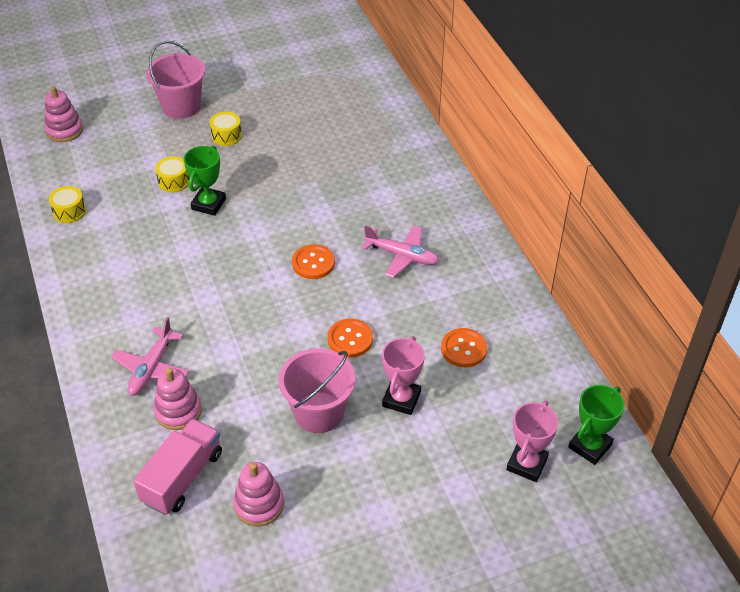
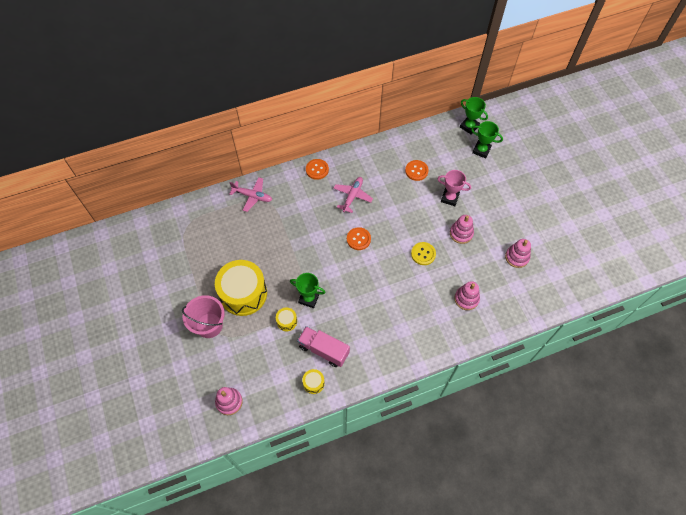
camera: 90 degrees left, 15 degrees up
(151, 368) = (439, 315): pink plane -> pink plane (252, 196)
(182, 477) = (506, 292): pink truck -> pink truck (323, 350)
(226, 136) = (243, 293): yellow drum -> yellow drum, size x2.36
(277, 351) = (423, 254): none -> yellow button
(319, 412) = (461, 233): pink bucket -> pink stacking toy
(350, 339) = (413, 220): orange button -> orange button (317, 169)
(527, 464) = (481, 150): pink trophy -> green trophy

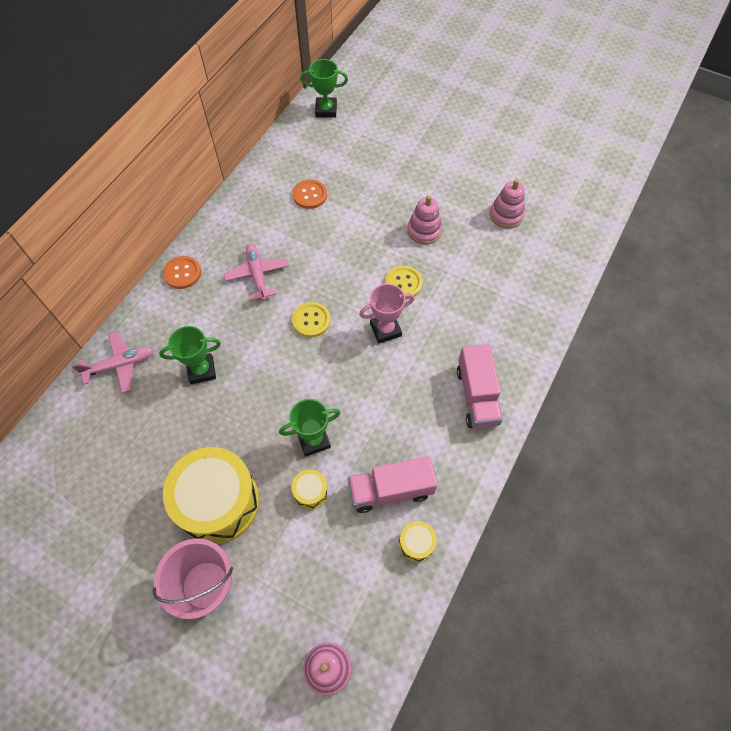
camera: 40 degrees left, 0 degrees up
(358, 239) = (311, 320): orange button -> yellow button
(407, 339) = (476, 396): none -> pink truck
(449, 198) = (375, 200): pink trophy -> pink trophy (385, 330)
(466, 299) = (497, 298): pink stacking toy -> none
(481, 150) = (363, 127): green trophy -> green trophy (201, 370)

